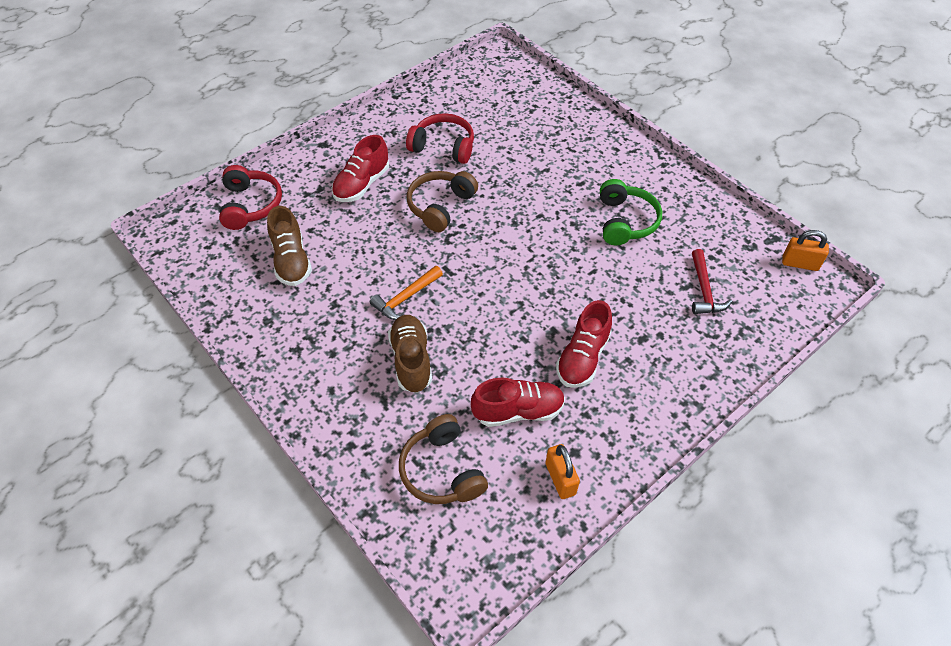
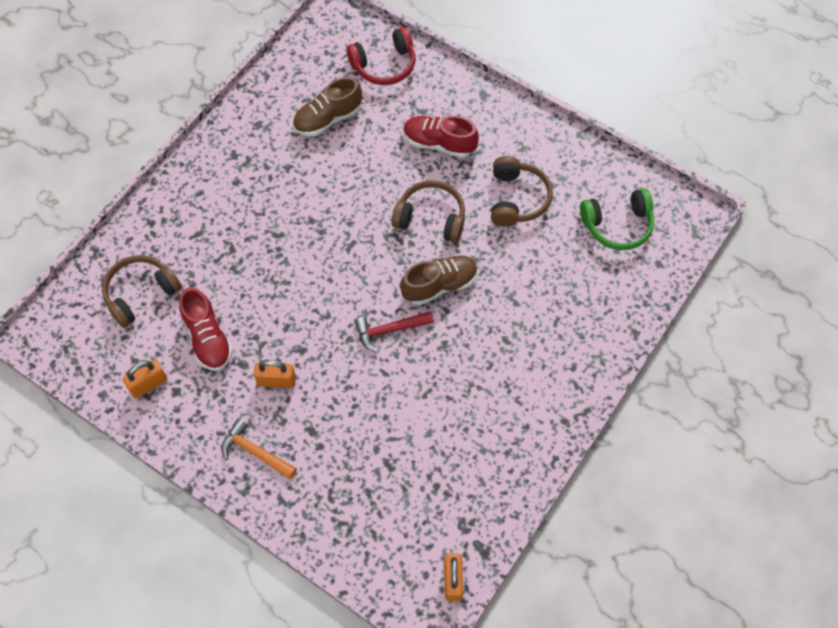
camera: 75 degrees right, 10 degrees up
(405, 298) = (308, 220): orange hammer -> orange hammer (255, 452)
(411, 360) = (242, 243): brown shoe -> brown shoe (439, 285)
(443, 146) = (517, 199): red headphones -> brown headphones
(582, 357) = (276, 381): red shoe -> orange padlock
(625, 221) = (462, 393): green headphones -> green headphones (617, 225)
(704, 290) = (387, 482): red hammer -> red hammer (389, 330)

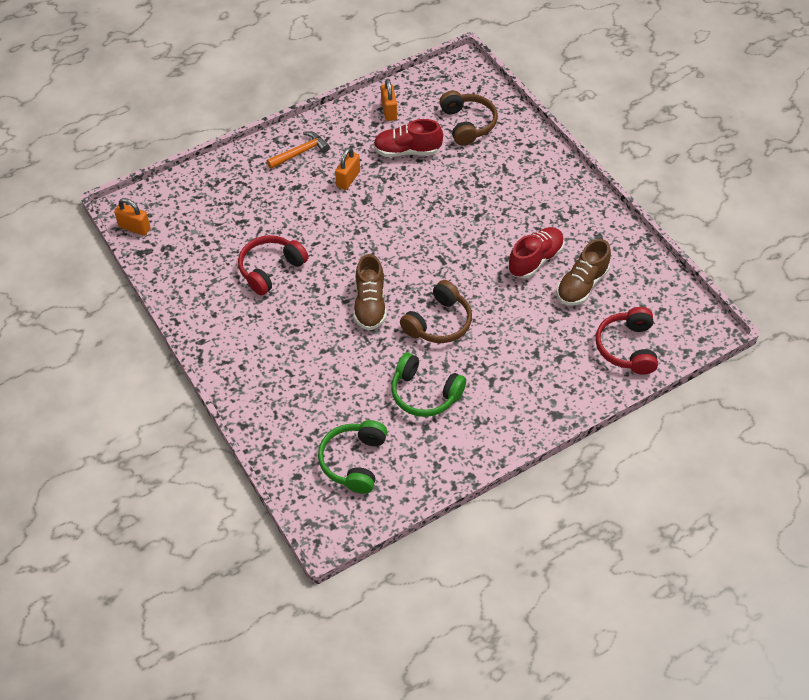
camera: 115 degrees right, 10 degrees down
(328, 119) = (582, 285): brown shoe -> brown shoe turned 135 degrees counterclockwise
(389, 330) = (349, 258): red hammer -> none
(439, 143) = (515, 357): red shoe -> red shoe (535, 260)
(440, 400) = (270, 269): none -> red headphones
(517, 199) = (425, 393): brown headphones -> green headphones

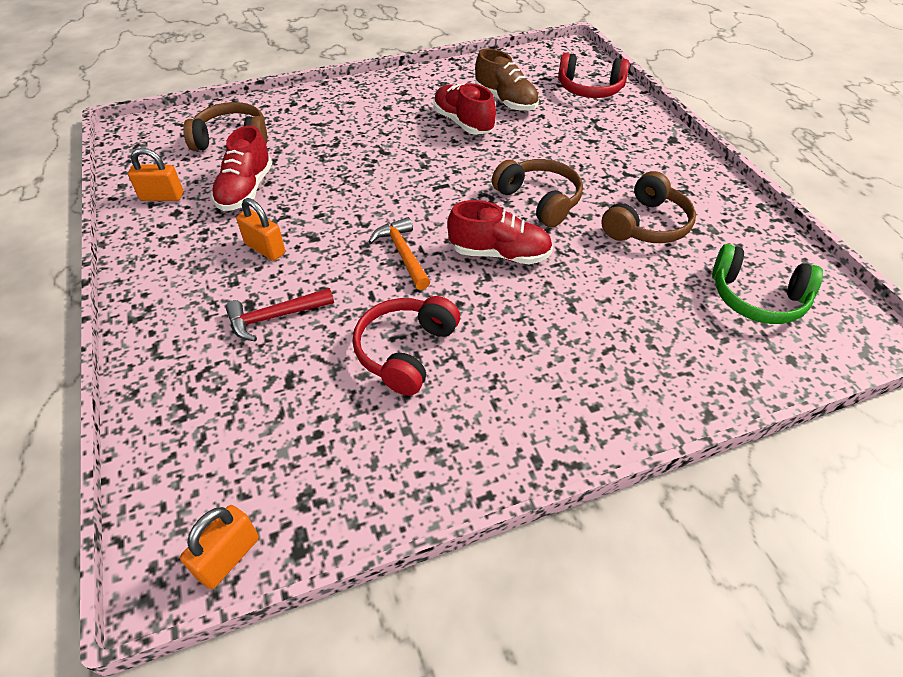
camera: 80 degrees left, 5 degrees down
(270, 269) = (406, 351): red headphones -> red headphones turned 60 degrees clockwise
(288, 201) = (275, 317): none -> red hammer
(300, 152) = (181, 292): orange hammer -> orange hammer (402, 254)
(370, 305) = (499, 254): brown shoe -> red shoe
(425, 393) = (646, 225): green headphones -> brown headphones

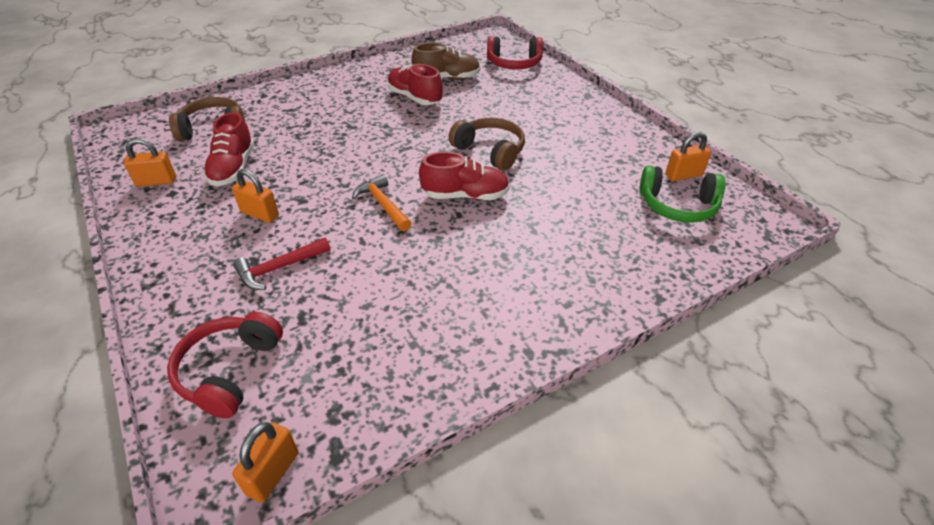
camera: 10 degrees left, 5 degrees down
(406, 351) = (400, 281): red headphones -> red headphones (229, 371)
(505, 101) = (447, 78): brown shoe -> brown shoe turned 45 degrees counterclockwise
(646, 225) = (580, 160): brown headphones -> none
(773, 258) = (683, 175): none -> orange padlock

